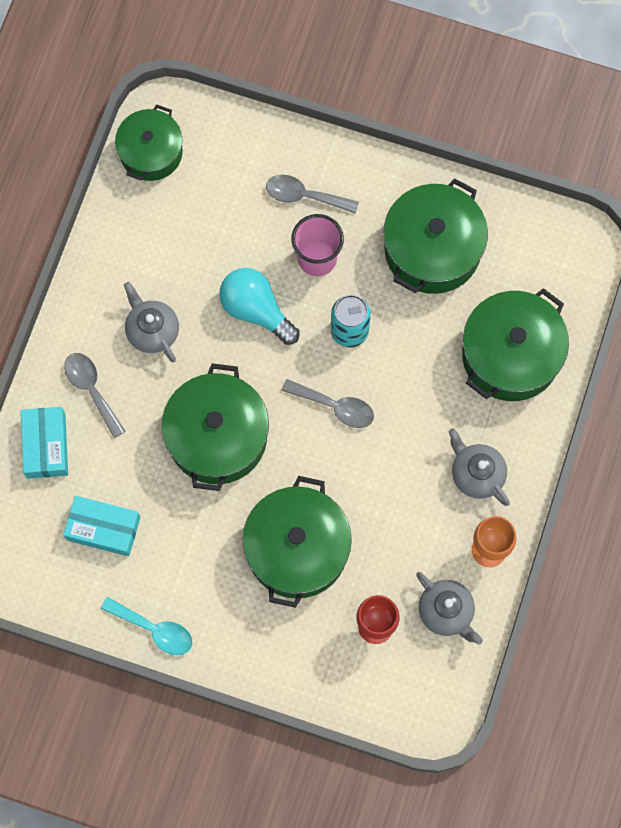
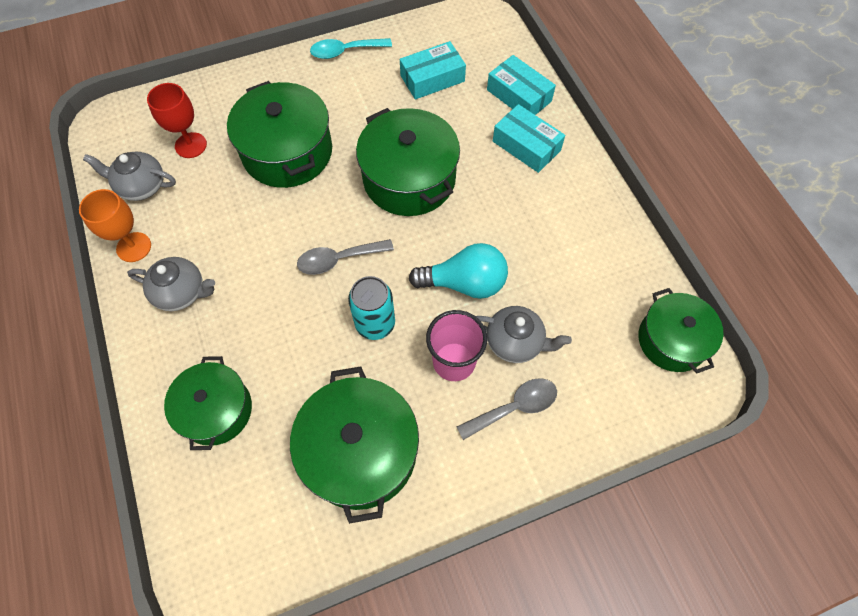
camera: 140 degrees right, 10 degrees down
(91, 389) = (526, 146): grey spoon -> turquoise box
(152, 331) = (525, 211): grey teapot -> grey teapot (515, 342)
(510, 355) = (216, 410): green pot -> green pot, size x0.66

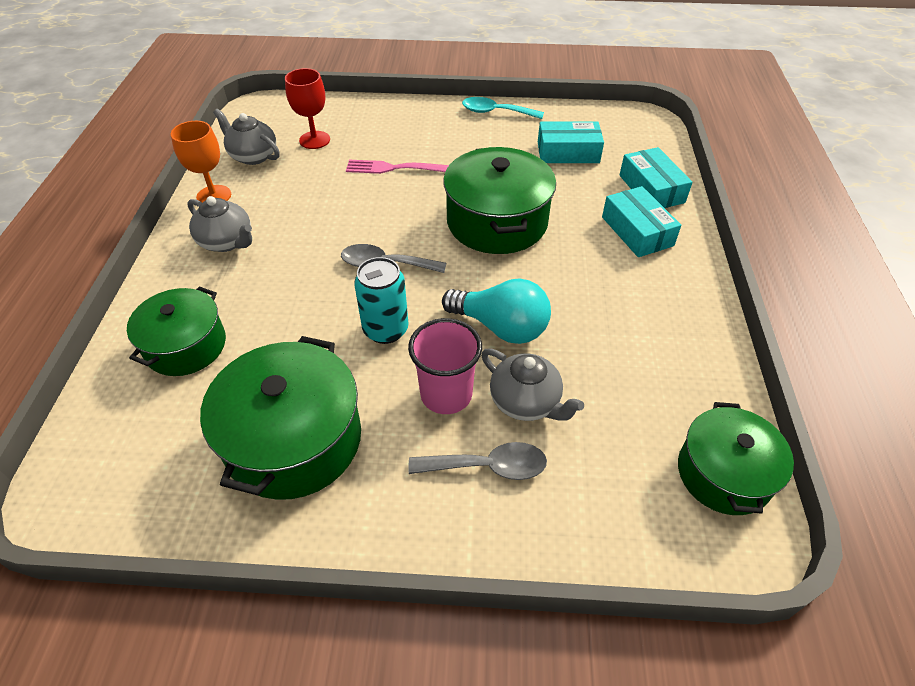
camera: 25 degrees right, 15 degrees down
(287, 152) = (394, 168): green pot -> pink fork

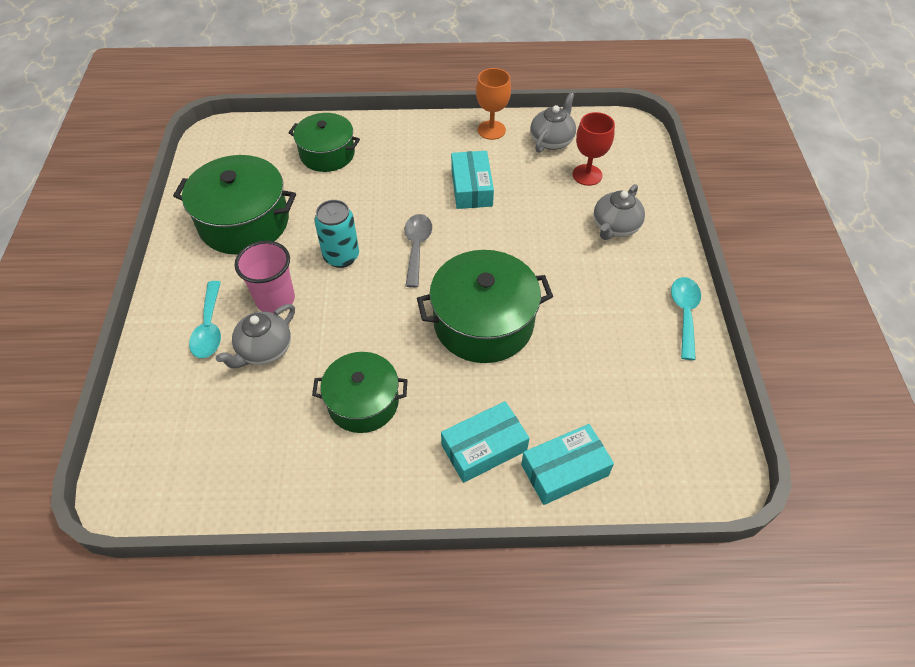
camera: 85 degrees right, 5 degrees up
(227, 242) = (435, 150): grey teapot -> grey teapot (615, 227)
(394, 168) = (554, 238): pink fork -> none
(488, 466) = (209, 328): grey spoon -> turquoise spoon
(501, 327) = (344, 331): turquoise light bulb -> none
(568, 152) = (619, 386): turquoise box -> turquoise box (471, 187)
(724, 473) = (181, 487): green pot -> green pot (363, 402)

